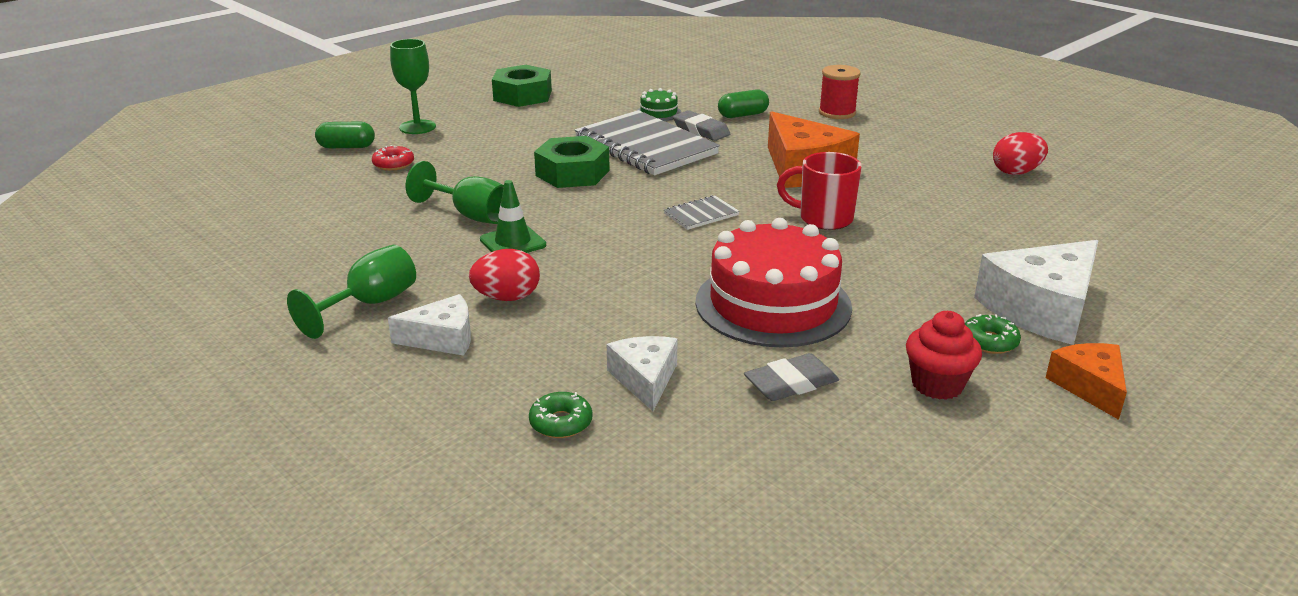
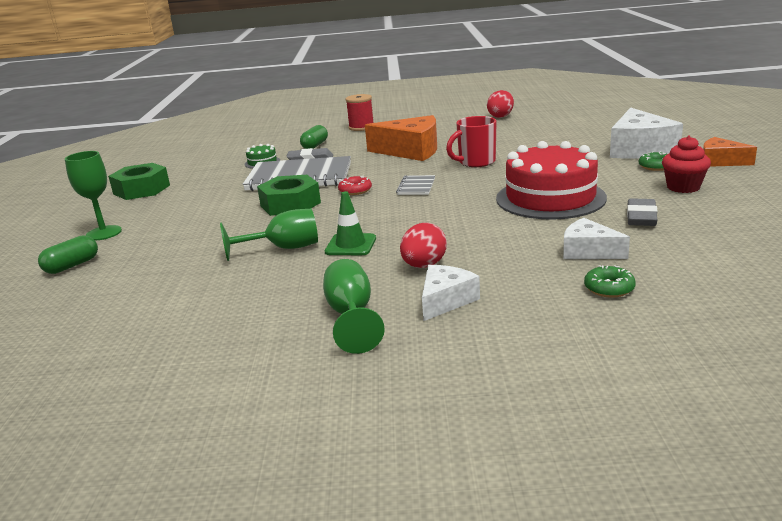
camera: 45 degrees left, 5 degrees down
(393, 164) = (145, 255): red donut -> red donut (355, 190)

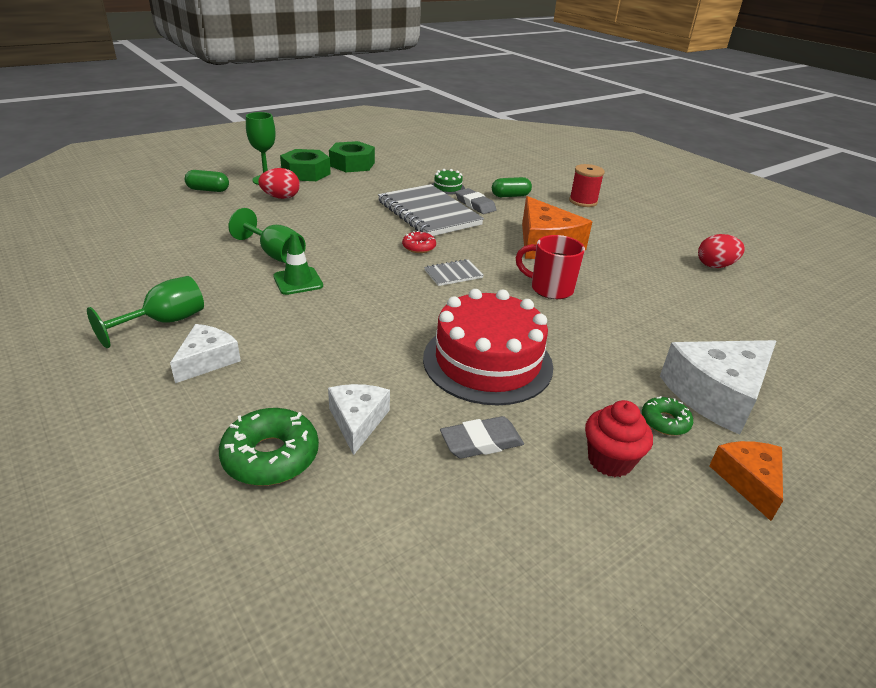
camera: 50 degrees right, 10 degrees up
(290, 204) = (366, 228): green nut -> green nut (306, 173)
(424, 265) = (274, 329): red egg -> red egg (281, 197)
(445, 300) = (207, 360): white cheese -> white cheese turned 60 degrees counterclockwise
(609, 288) = (271, 456): green donut -> green donut, size x1.72

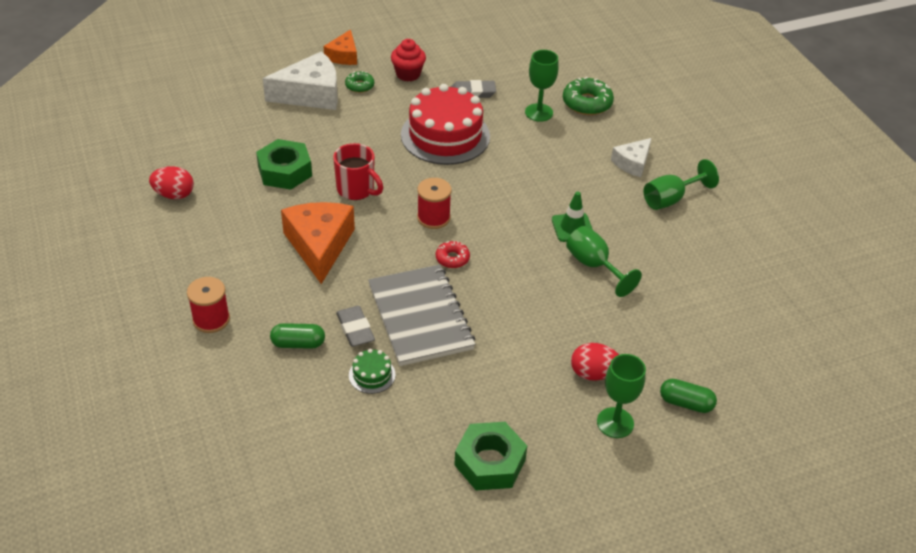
camera: 165 degrees left, 10 degrees up
(306, 173) = (560, 440): green nut -> green nut (285, 171)
(358, 421) = (539, 112): white cheese -> green goblet
(453, 274) = (433, 218): grey notebook -> red spool

